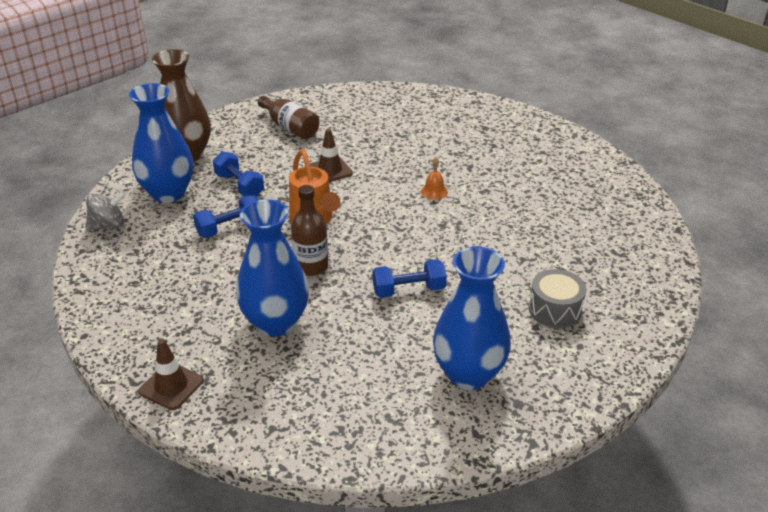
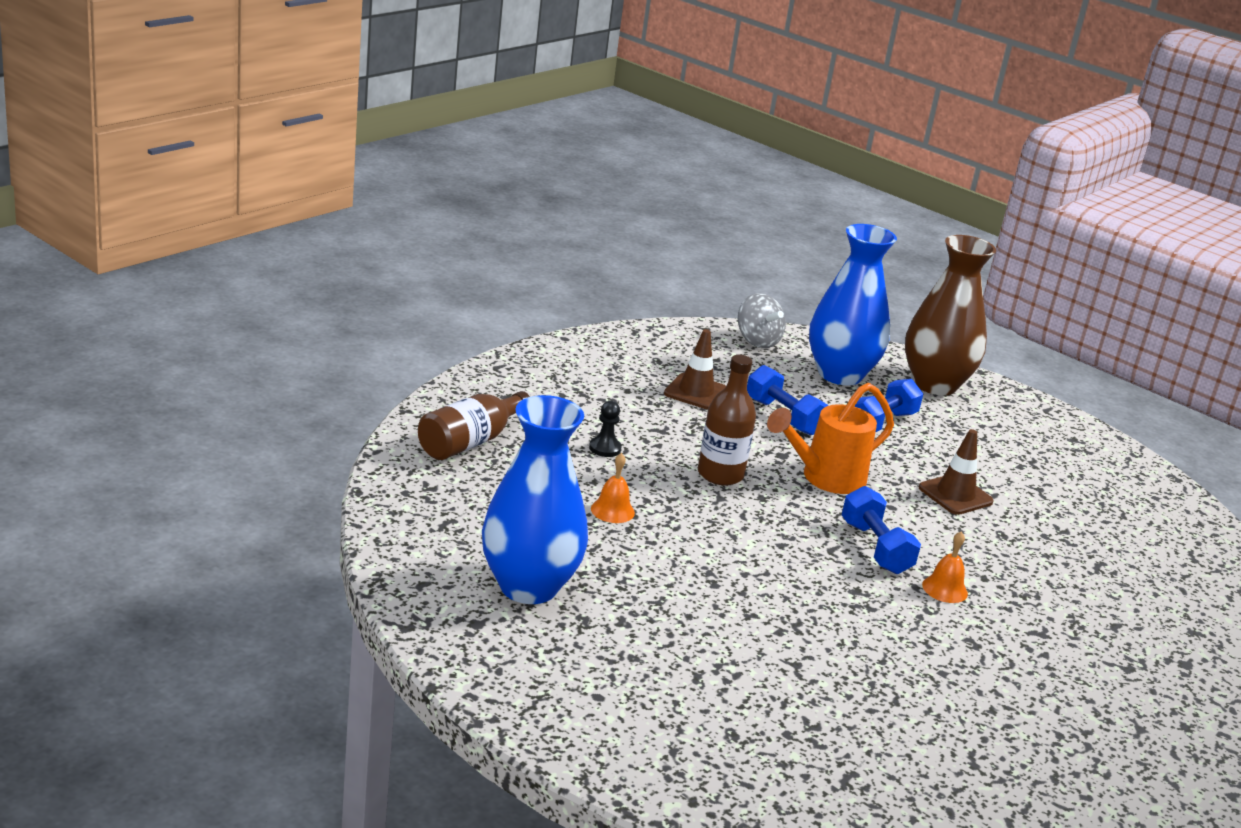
camera: 80 degrees right, 10 degrees down
(171, 386) = (493, 387): brown traffic cone -> brown traffic cone (696, 392)
(275, 323) = (605, 448): blue vase -> black pawn
(290, 127) = (1055, 463): brown bottle -> brown bottle (470, 442)
(364, 324) = (612, 510): none -> orange bell
(409, 290) = (691, 549): blue dumbbell -> blue dumbbell (875, 548)
(555, 310) = (677, 682): grey drum -> none

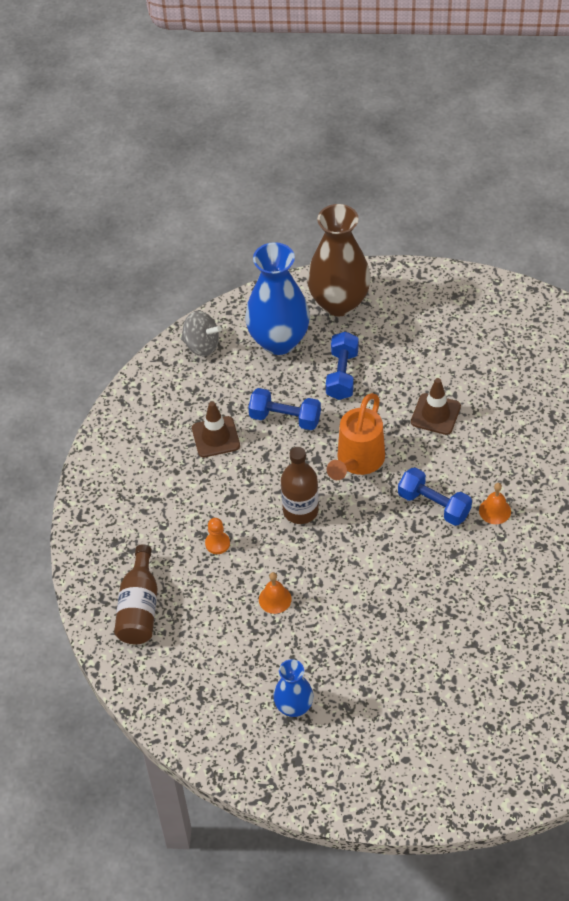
camera: 30 degrees left, 25 degrees up
(528, 586) = (294, 707): blue vase -> blue vase, size x0.53
(605, 448) = (217, 543): black pawn -> orange pawn

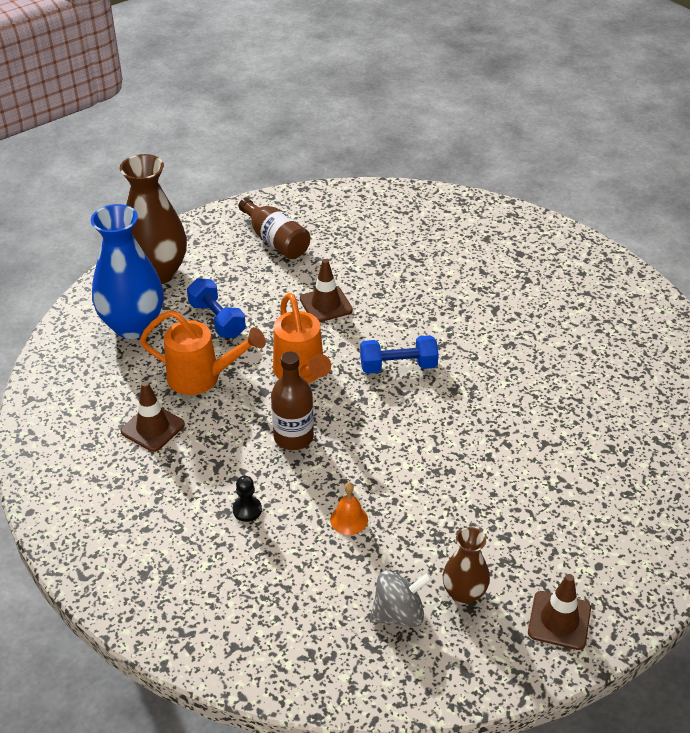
camera: 45 degrees left, 10 degrees down
(139, 608) = (230, 614): brown bottle -> brown bottle (275, 240)
(201, 345) = (62, 367): grey spinning top -> grey spinning top (398, 614)
(217, 543) = (247, 510): orange pawn -> black pawn
(285, 418) = (202, 378): blue dumbbell -> orange watering can
(294, 707) = (464, 593): blue vase -> brown vase
(335, 773) = (559, 620): none -> brown traffic cone
(495, 511) = (448, 342): orange bell -> none

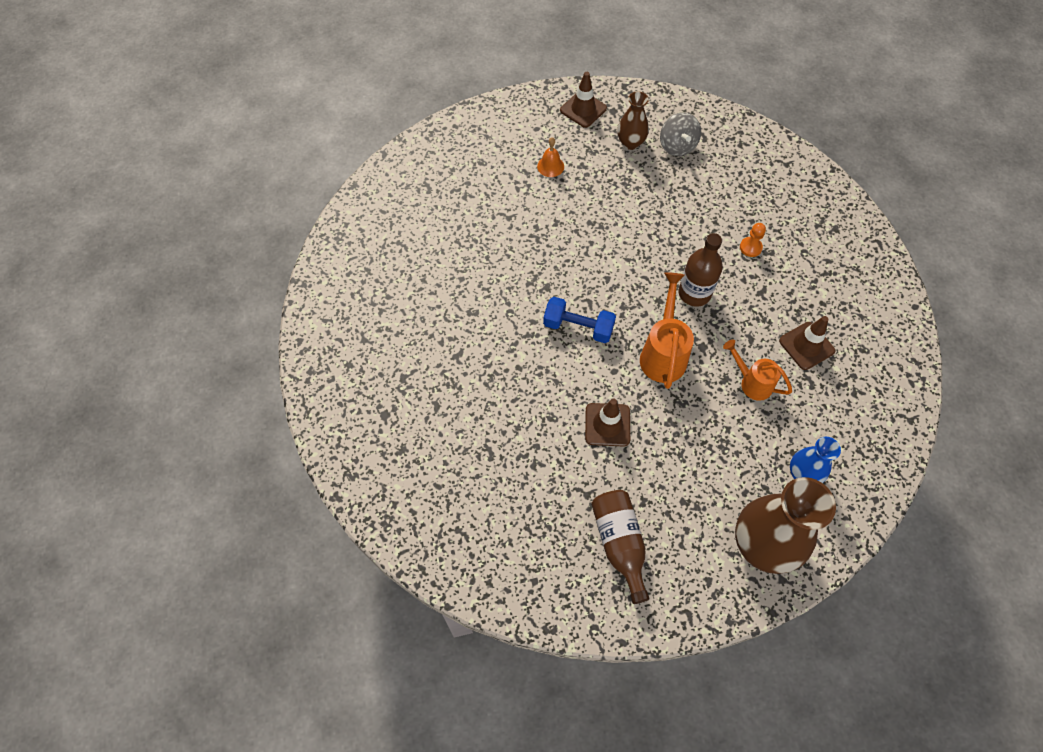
camera: 155 degrees left, 20 degrees up
(133, 326) = (803, 474): blue vase -> blue vase, size x0.53
(202, 378) = (752, 382): orange watering can -> orange watering can, size x0.66
(217, 320) = (718, 448): blue dumbbell -> none
(247, 510) = (750, 247): black pawn -> orange pawn
(349, 519) = (681, 214): orange bell -> orange bell (550, 166)
(398, 614) = (677, 146): grey spinning top -> grey spinning top turned 105 degrees counterclockwise

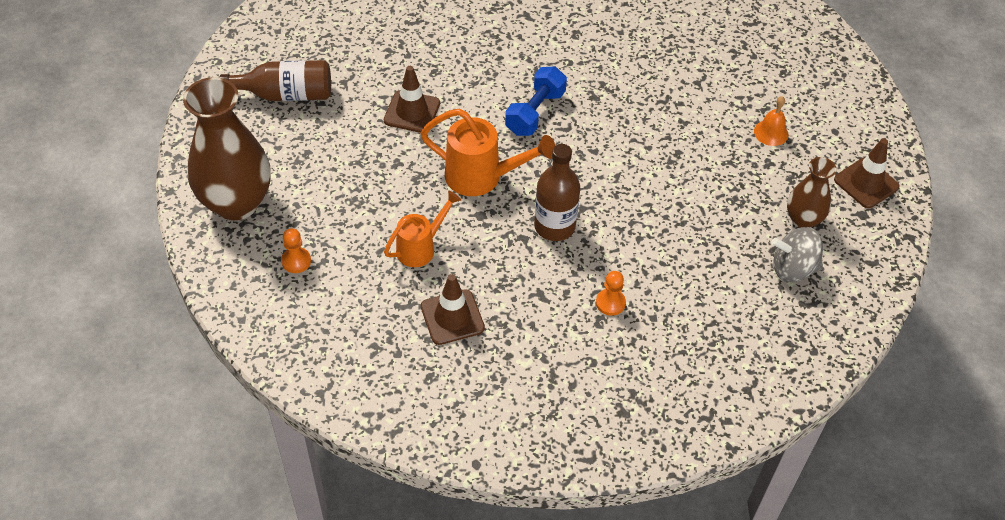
camera: 100 degrees right, 10 degrees down
(803, 474) = (296, 261): blue vase -> orange pawn

